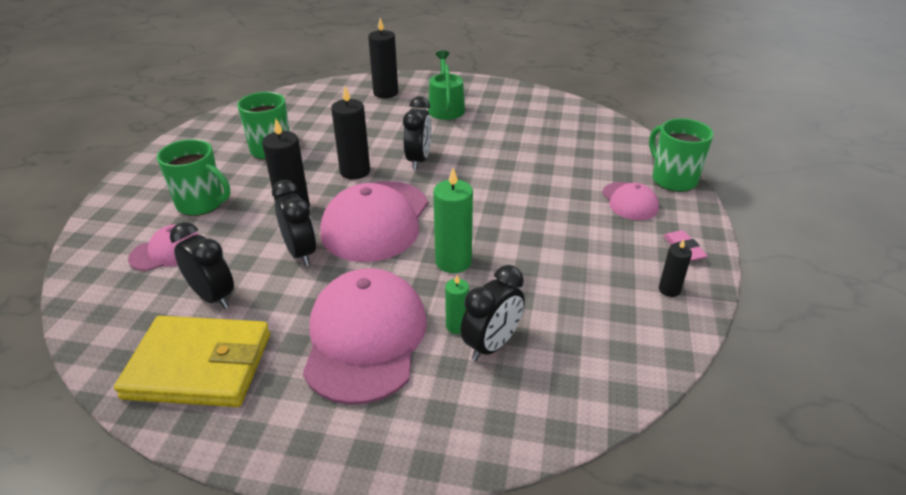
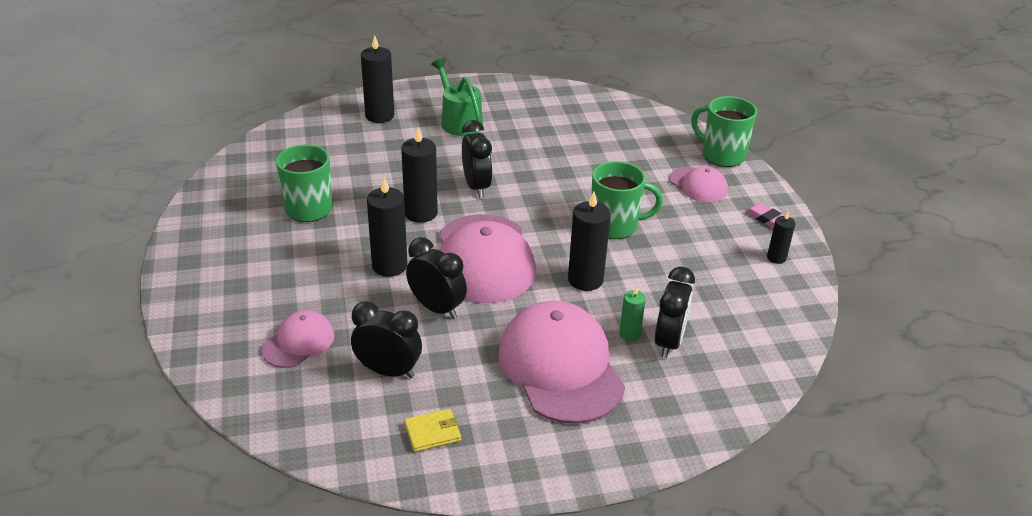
camera: 25 degrees left, 0 degrees up
(199, 366) = (432, 432): yellow wallet -> yellow wallet, size x0.42
(201, 204) = (287, 285): green mug -> green mug (615, 226)
(453, 262) = (585, 280): green candle -> black candle

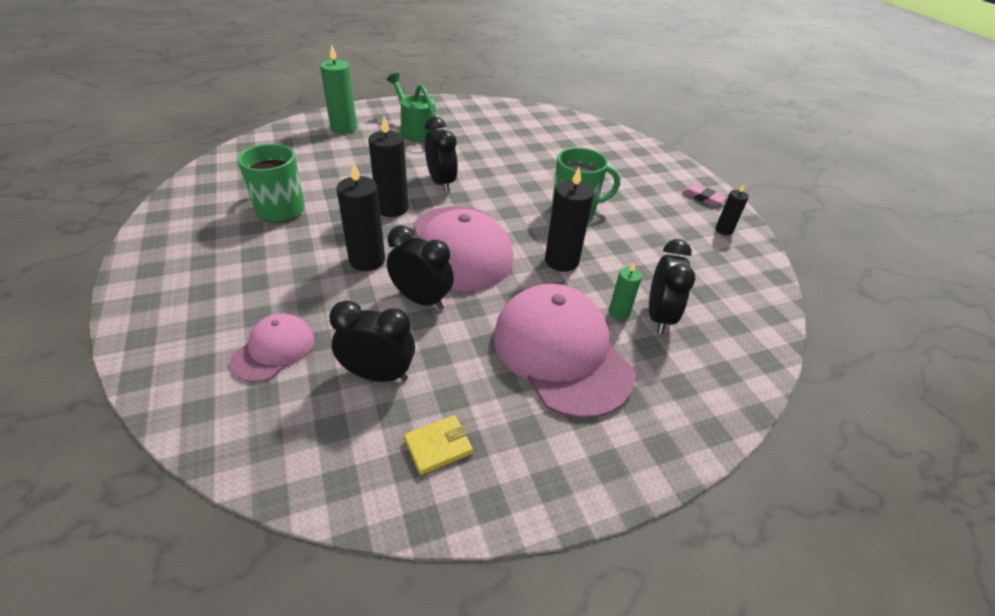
camera: 10 degrees left, 5 degrees up
(379, 115) = (344, 128): black candle -> green candle
(698, 185) = (635, 173): pink cap -> none
(722, 155) = (645, 149): green mug -> none

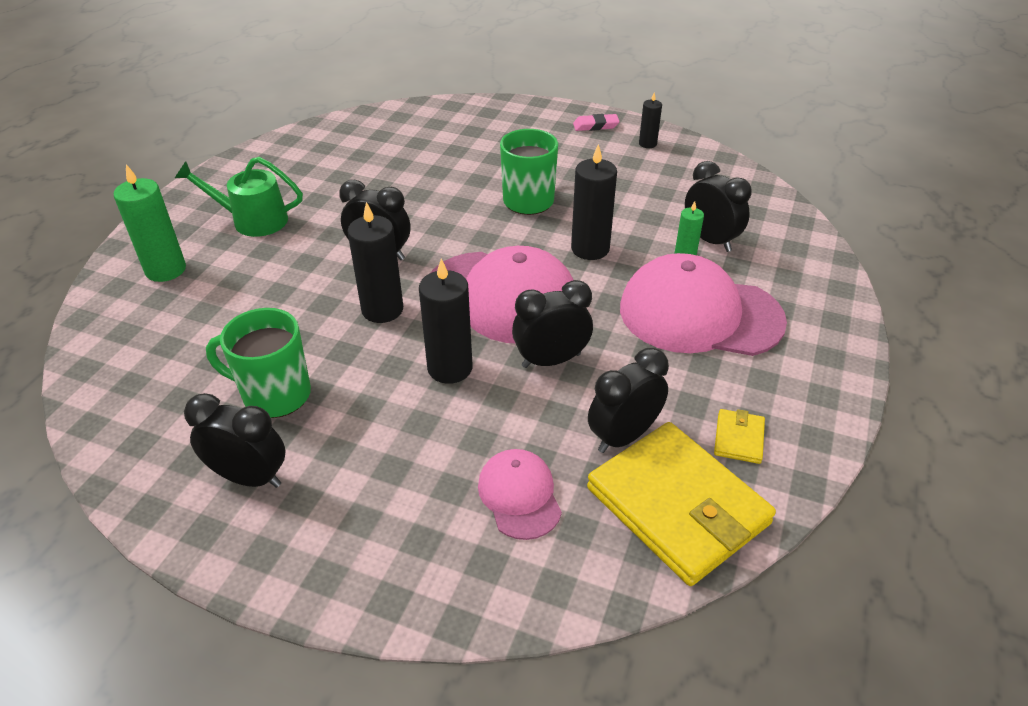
camera: 45 degrees left, 0 degrees up
(206, 235) = (250, 477): none -> black clock
(328, 442) = (677, 506): none -> yellow wallet

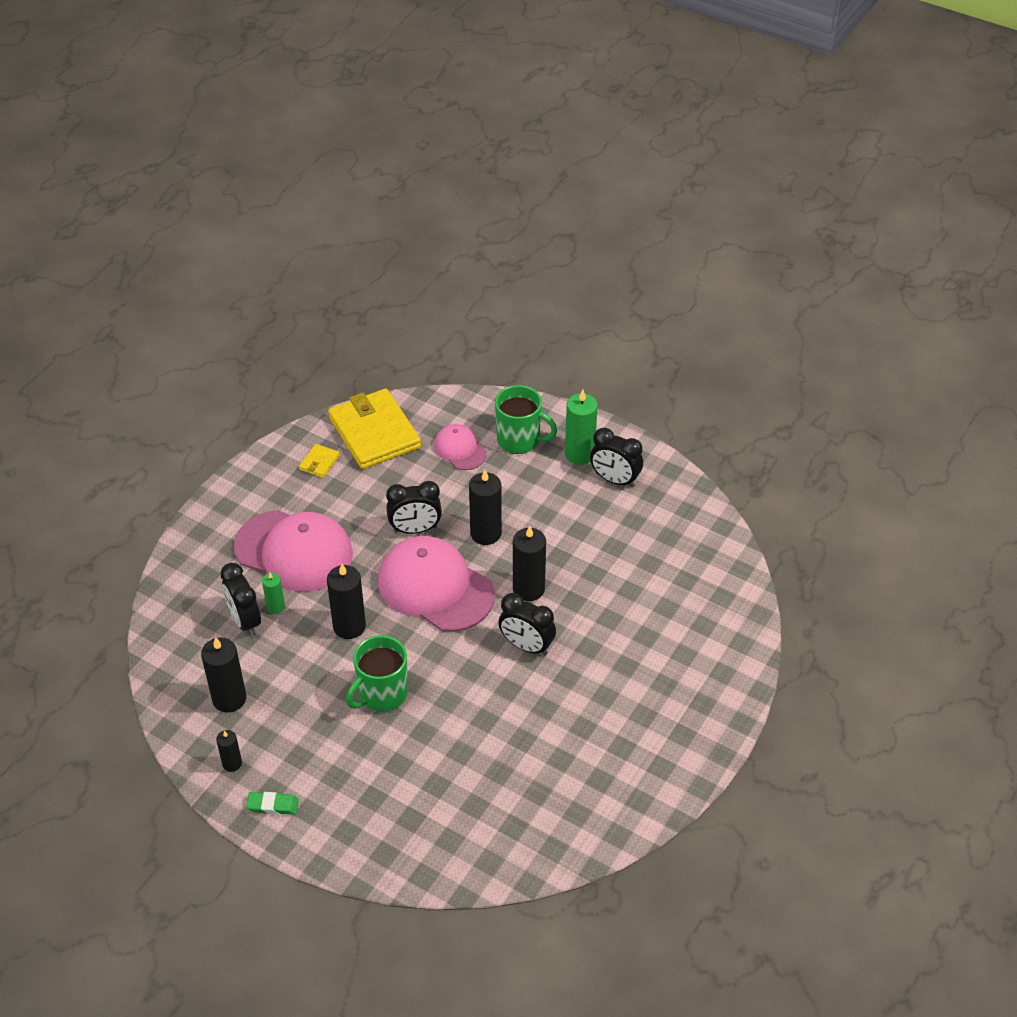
camera: 170 degrees left, 5 degrees up
(166, 270) = (705, 655): green candle -> green candle (579, 454)
(253, 220) = (640, 706): green watering can -> none
(275, 394) = (604, 530): green mug -> green mug (519, 440)
(519, 495) = (460, 449): pink cap -> pink cap turned 150 degrees clockwise
(595, 126) = (273, 805): pink eraser -> green eraser
(623, 436) = (388, 473): black clock -> none
(681, 181) = (229, 699): none -> black candle

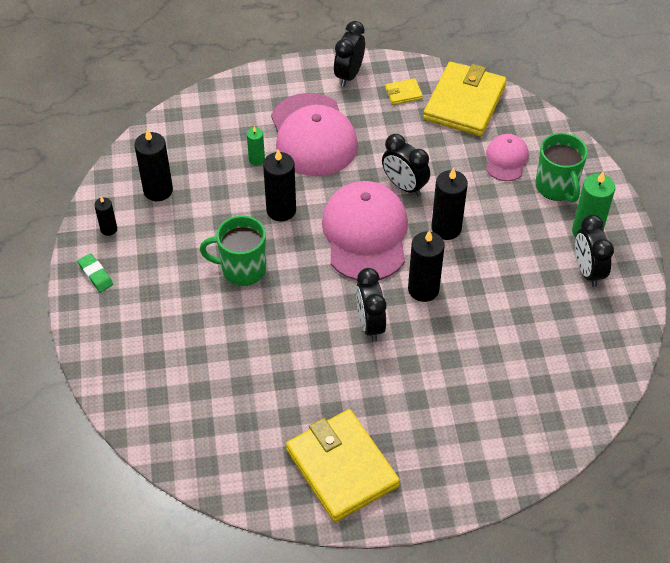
camera: 50 degrees right, 5 degrees up
(245, 621) = (228, 152): black clock -> black clock (349, 75)
(641, 756) = (342, 468): none -> yellow wallet

